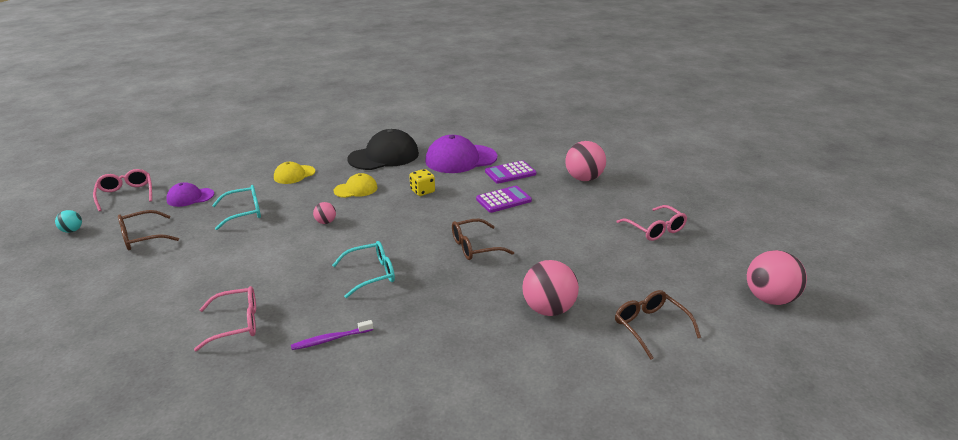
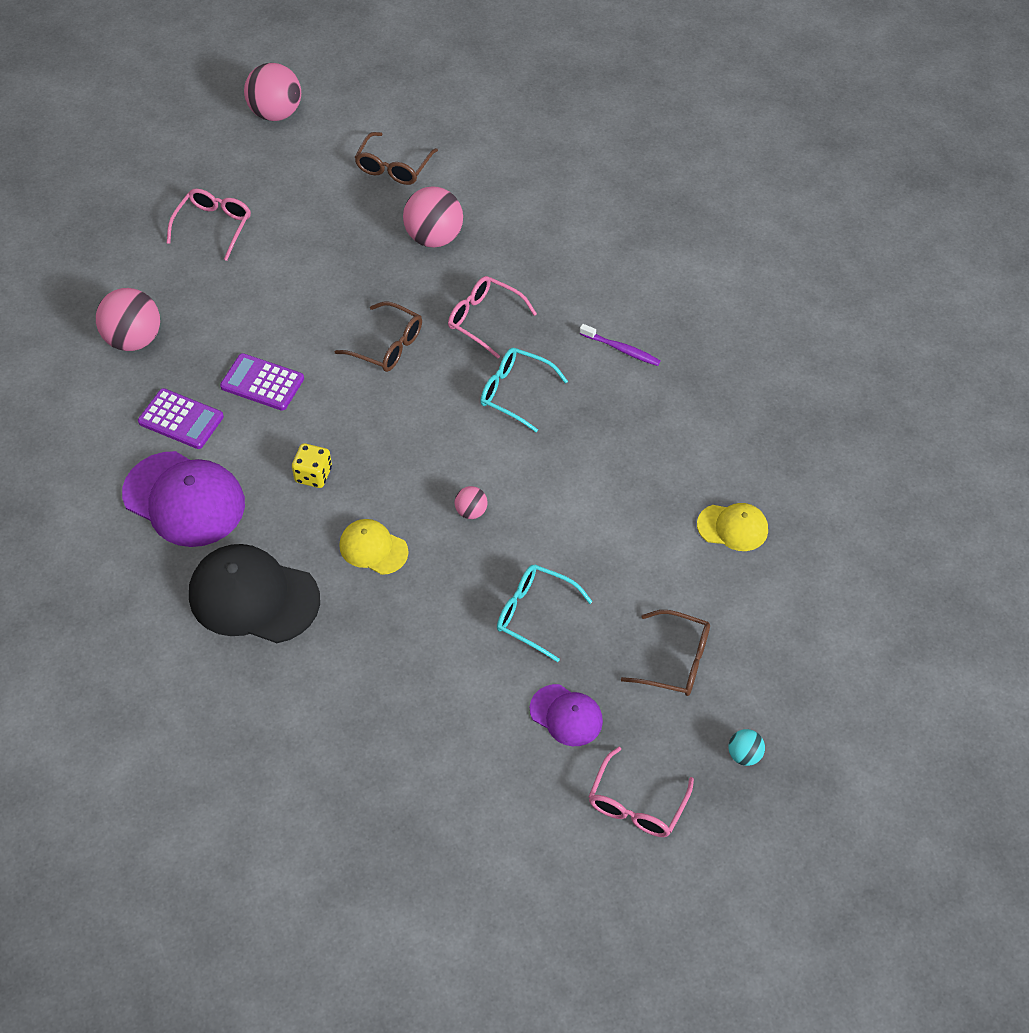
camera: 130 degrees left, 25 degrees up
(237, 323) = (677, 430): pink glasses -> pink glasses (484, 319)
(294, 175) = (402, 655): yellow cap -> yellow cap (733, 527)

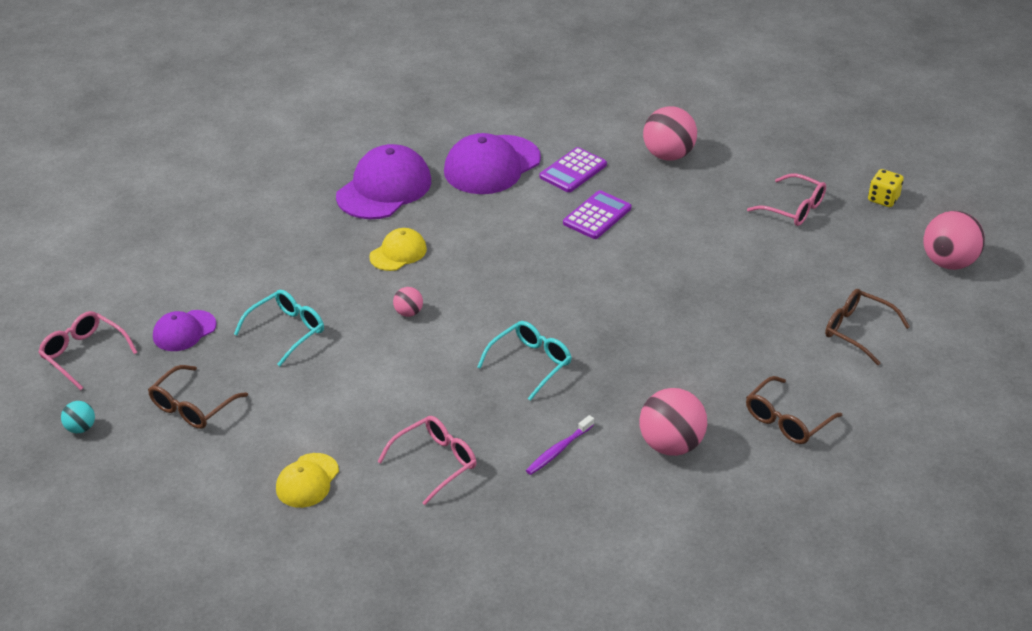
camera: 105 degrees right, 15 degrees down
(253, 597) = (384, 188): black cap -> purple cap
(313, 475) = (487, 231): yellow dice -> yellow dice (883, 199)
(388, 346) = (615, 292): brown glasses -> brown glasses (786, 420)
(434, 237) = (749, 343): pink ball -> pink ball (670, 445)
(484, 319) = (629, 359): pink glasses -> pink glasses (436, 462)

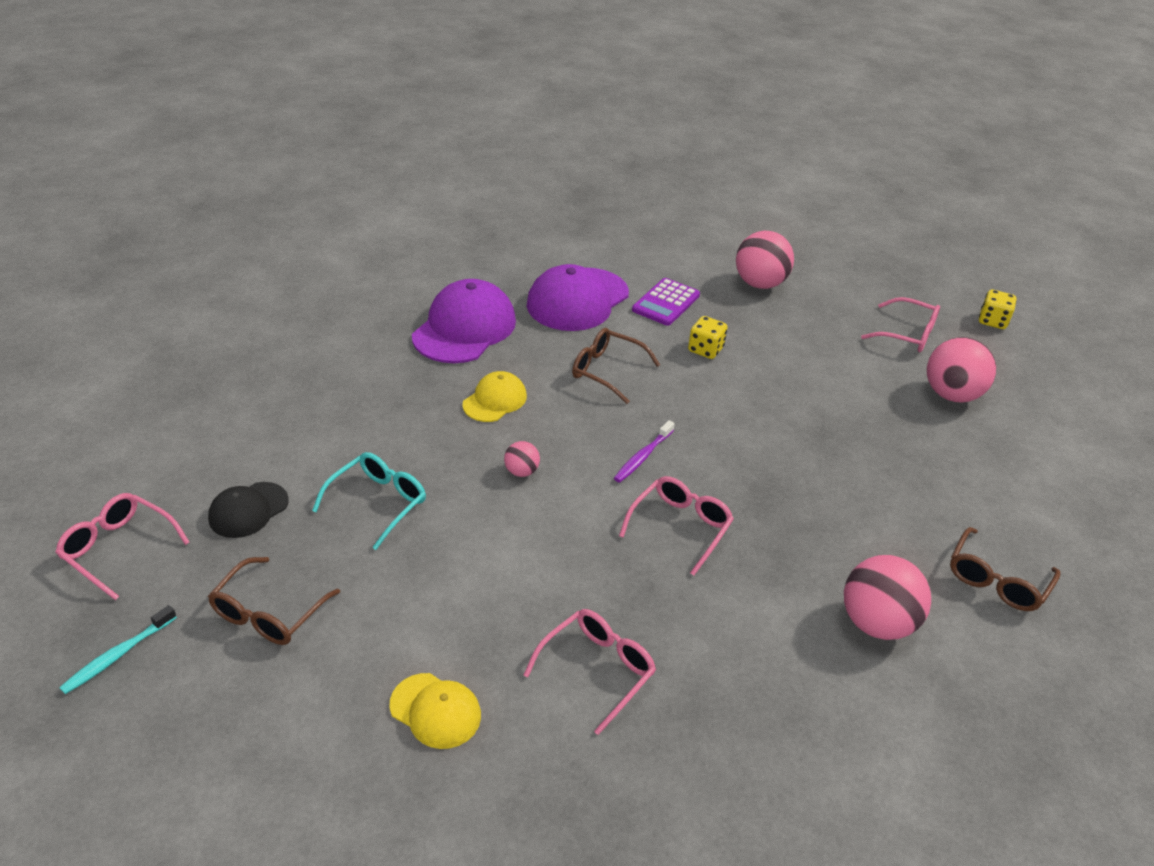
camera: 10 degrees left, 0 degrees up
(81, 428) = (118, 655): turquoise ball -> turquoise toothbrush
(184, 331) = (248, 510): purple cap -> black cap
(307, 481) = (435, 710): yellow cap -> yellow cap turned 75 degrees counterclockwise
(531, 363) = (680, 527): turquoise glasses -> pink glasses
(558, 450) = (745, 640): purple toothbrush -> purple toothbrush (642, 457)
(597, 216) = (705, 349): purple calculator -> yellow dice
(857, 330) = (1027, 466): brown glasses -> brown glasses (606, 371)
(948, 262) = (1086, 385): pink ball -> pink ball (951, 394)

